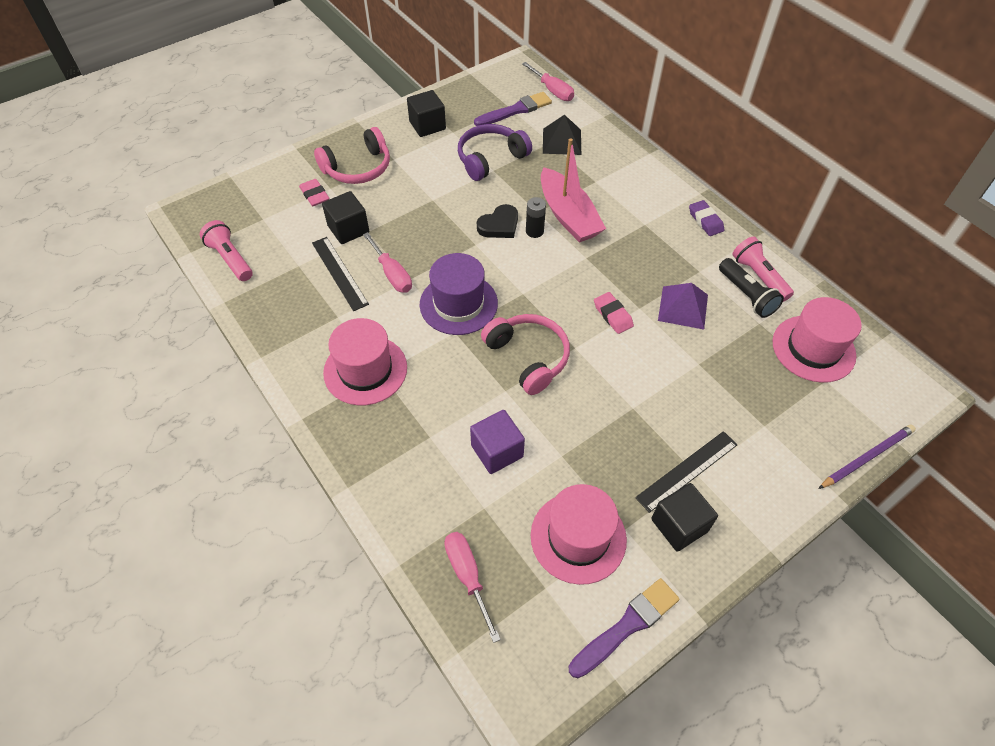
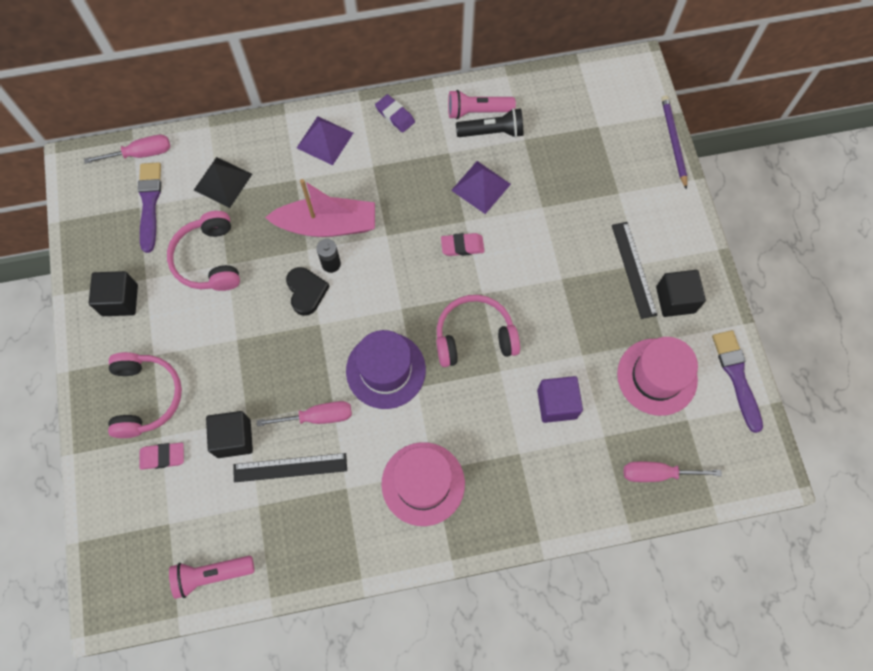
camera: 65 degrees left, 15 degrees up
(490, 159) = (209, 259): purple headphones -> pink headphones
(645, 185) = (325, 140): none -> purple pyramid
(705, 221) = (395, 115): purple eraser -> purple eraser turned 45 degrees clockwise
(813, 348) = (566, 116): pink hat -> none

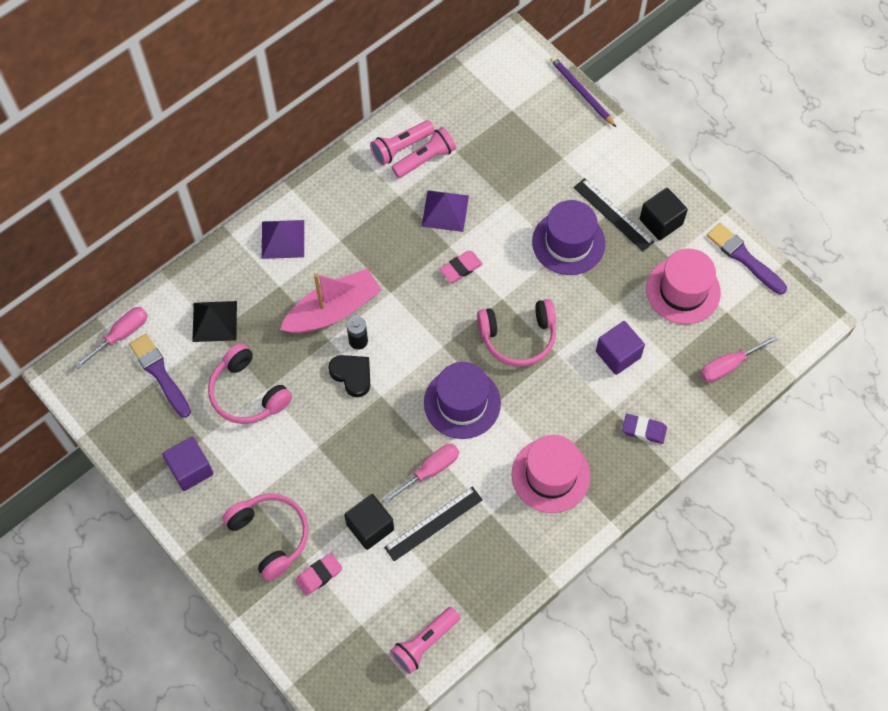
camera: 30 degrees left, 5 degrees down
(120, 300) = (191, 469): black cube -> purple cube
(395, 115) = (331, 186): purple eraser -> purple eraser (643, 430)
(474, 337) = (518, 337): pink headphones -> pink headphones turned 150 degrees counterclockwise
(492, 132) = (425, 159): black flashlight -> pink flashlight
(575, 274) = (568, 242): none -> purple hat

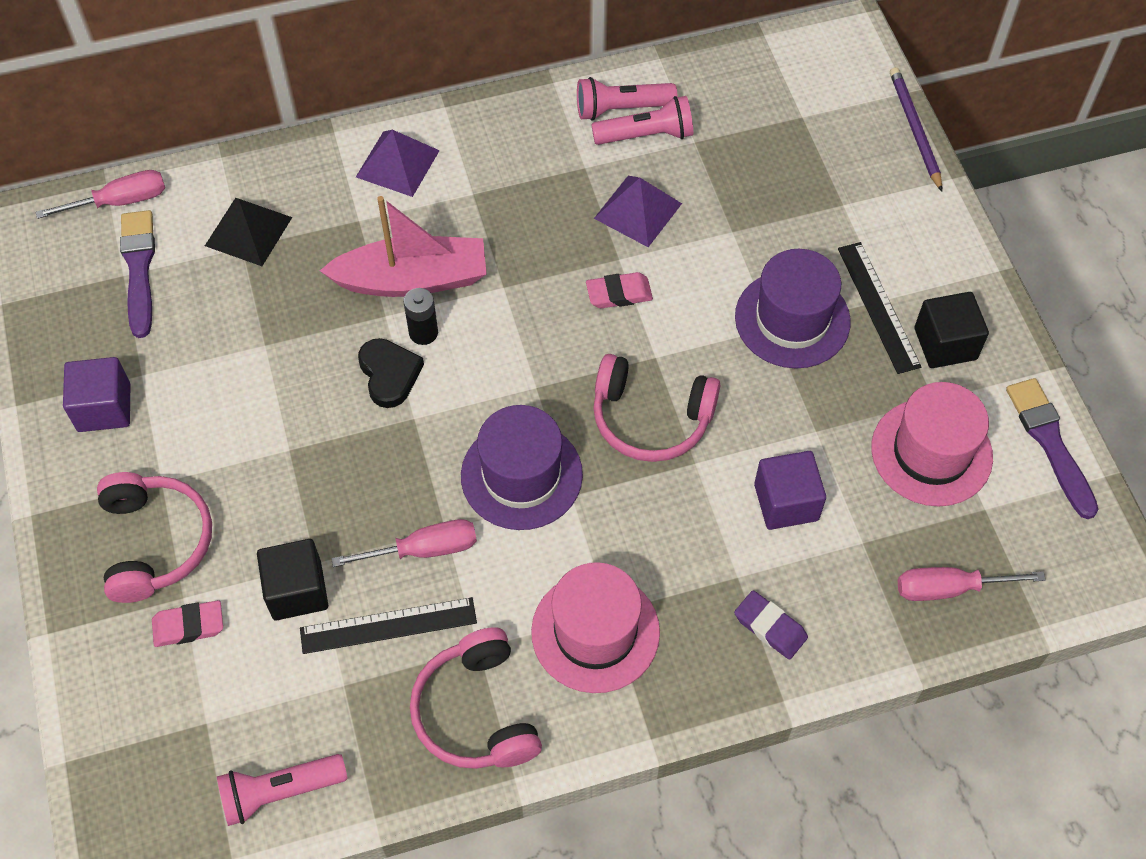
camera: 25 degrees right, 5 degrees down
(248, 393) = (237, 340): pink headphones -> pink headphones (477, 712)

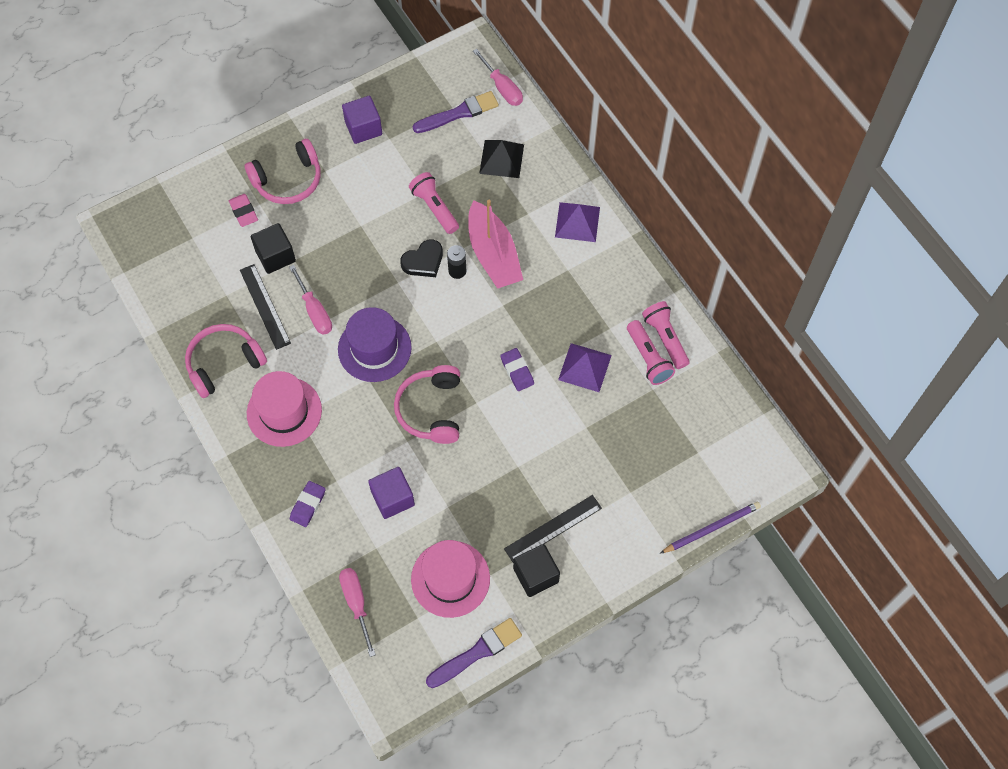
camera: 75 degrees right, 5 degrees up
(279, 792) = (162, 283): pink flashlight -> pink flashlight (434, 208)
(619, 294) = (517, 371): pink eraser -> purple eraser
(792, 319) = (527, 477): purple hat -> none

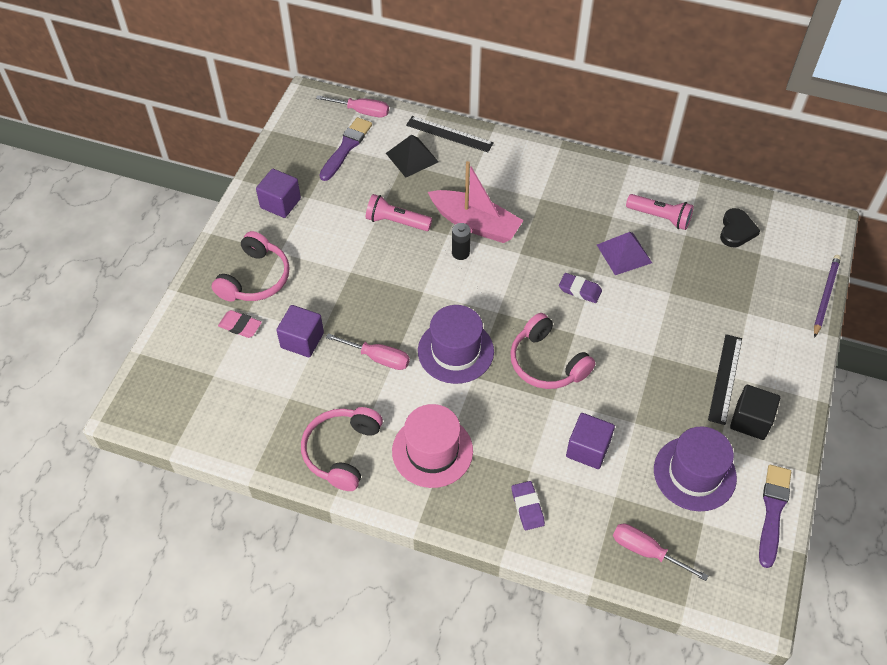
camera: 40 degrees left, 10 degrees down
(264, 306) = (332, 383): black ruler -> black ruler (449, 134)
(275, 256) = (302, 340): black cube -> purple cube
(423, 261) = (427, 263): black heart -> black heart (736, 230)
(450, 579) = (694, 473): pink hat -> purple hat
(577, 222) = (512, 163): purple pyramid -> none
(665, 338) = (656, 197): pink flashlight -> none

